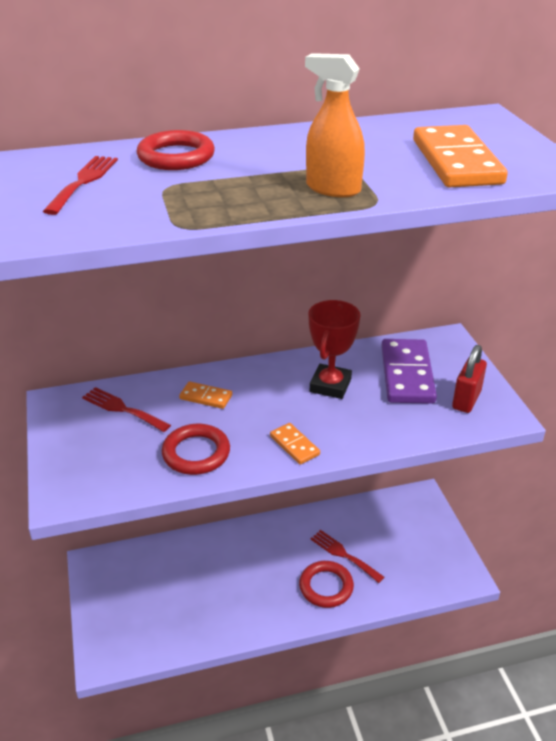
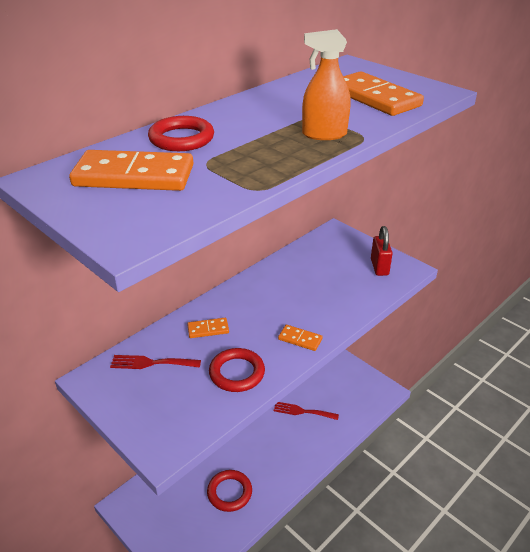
camera: 30 degrees left, 0 degrees up
(83, 182) = (134, 176): red fork -> orange domino
(326, 586) = (306, 438): red ring -> red ring (229, 492)
(330, 385) = (288, 288): red trophy -> none
(406, 374) = (330, 263): purple domino -> none

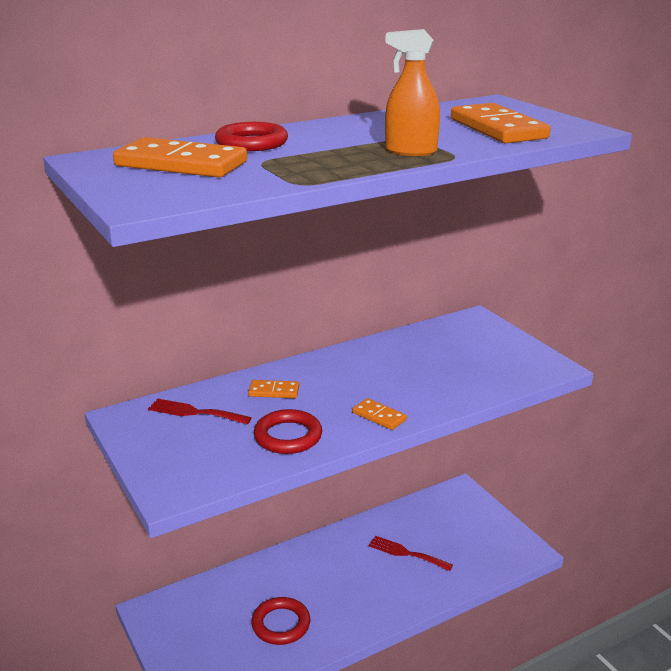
camera: 15 degrees right, 10 degrees down
(379, 267) = (515, 360): red padlock -> none

